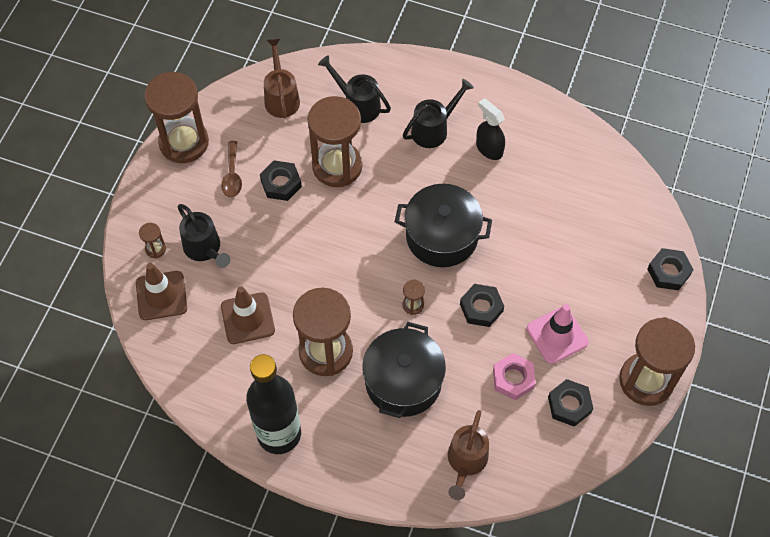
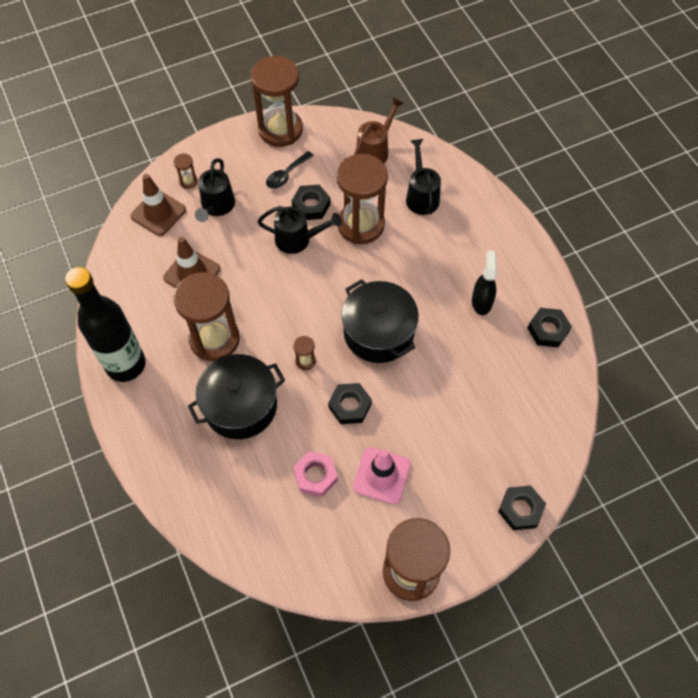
camera: 45 degrees right, 0 degrees up
(232, 175) = (286, 174): brown spoon -> black spoon
(434, 129) = (457, 255): black watering can -> black watering can (298, 240)
(465, 462) = (217, 501): brown watering can -> none
(569, 405) = (334, 533): black nut -> black nut (548, 330)

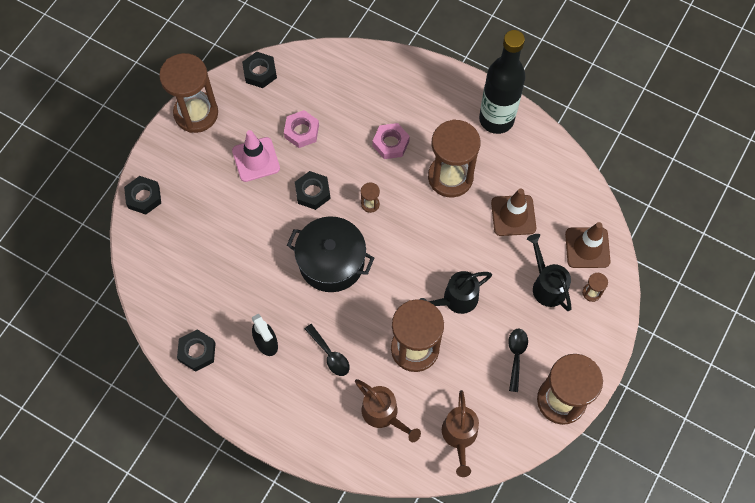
camera: 145 degrees right, 5 degrees up
(240, 406) = (391, 143): black pot -> pink nut
(311, 205) = (470, 339): black nut -> black nut (260, 72)
(421, 195) = (384, 415): black watering can -> brown watering can
(433, 261) = (329, 354): none -> black spoon

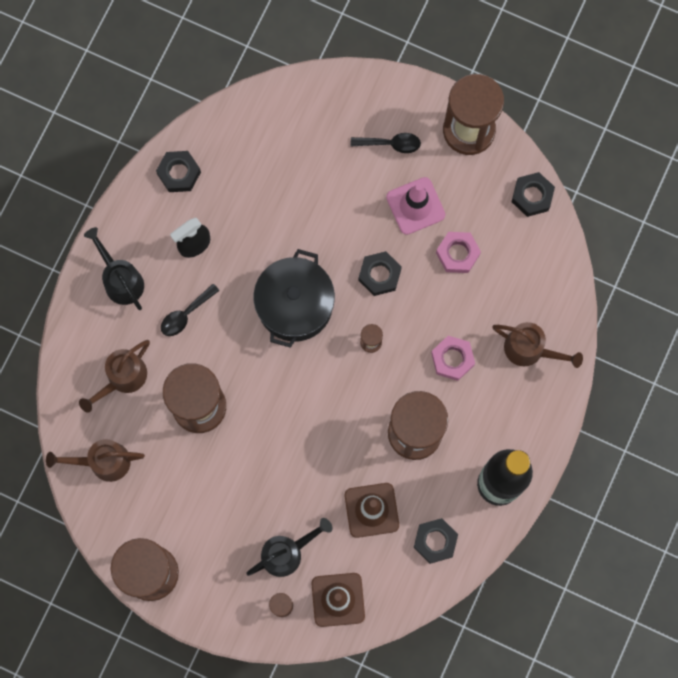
camera: 85 degrees right, 10 degrees up
(144, 197) = (356, 89): black nut -> black nut (435, 541)
(388, 86) = (530, 350): none -> brown watering can
(455, 300) = (260, 448): black watering can -> black watering can (120, 279)
(516, 356) = (199, 520): black spoon -> black spoon (390, 144)

